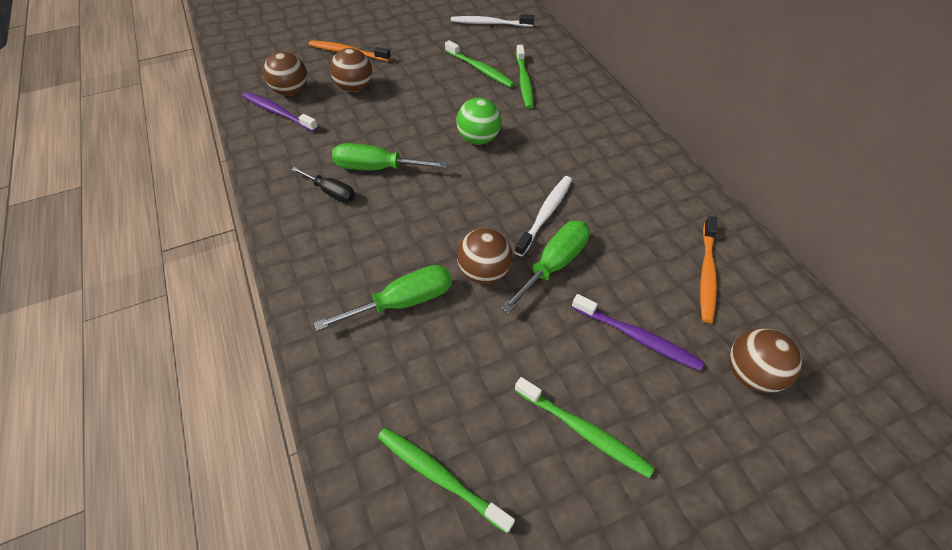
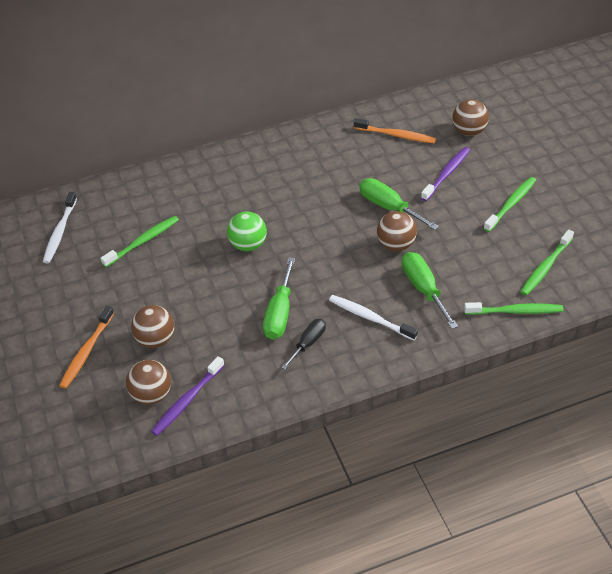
camera: 85 degrees left, 5 degrees down
(524, 81) = (169, 211): green toothbrush -> green toothbrush (515, 311)
(545, 214) = (340, 208): white toothbrush -> white toothbrush (370, 318)

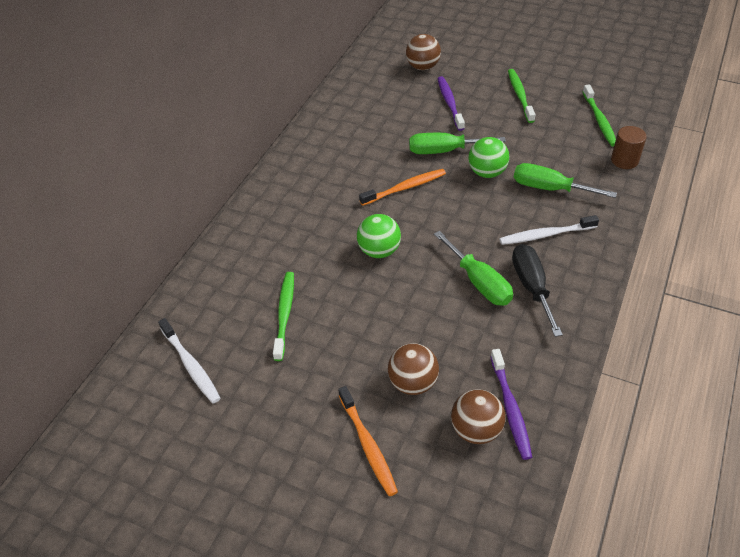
camera: 45 degrees left, 0 degrees up
(308, 343) = (531, 287): black screwdriver -> black screwdriver, size x1.52
(396, 135) = (376, 100): orange toothbrush -> orange toothbrush (404, 188)
(396, 244) = (487, 172): brown ball -> green ball
(515, 311) = (624, 160): green toothbrush -> brown cylinder

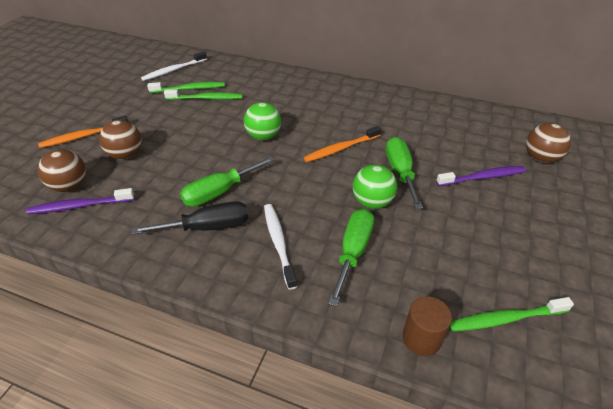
camera: 85 degrees right, 5 degrees down
(404, 188) = (341, 148): orange toothbrush -> orange toothbrush turned 90 degrees clockwise
(520, 96) = (524, 236): green toothbrush -> green toothbrush (189, 89)

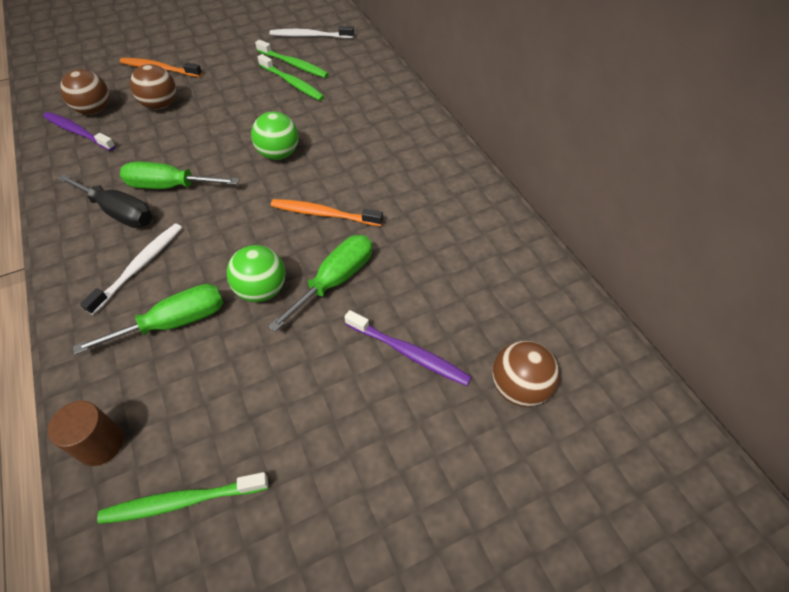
camera: 45 degrees right, 10 degrees up
(505, 319) = (183, 501): green toothbrush -> green toothbrush turned 45 degrees counterclockwise

